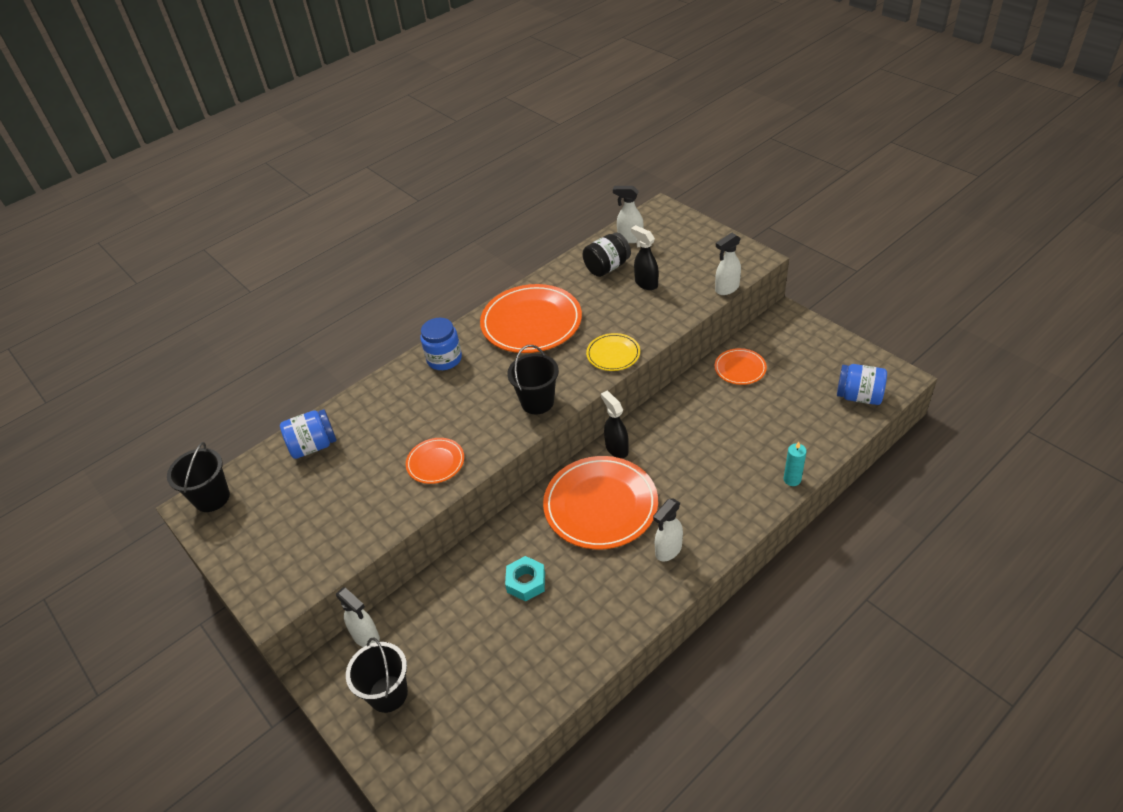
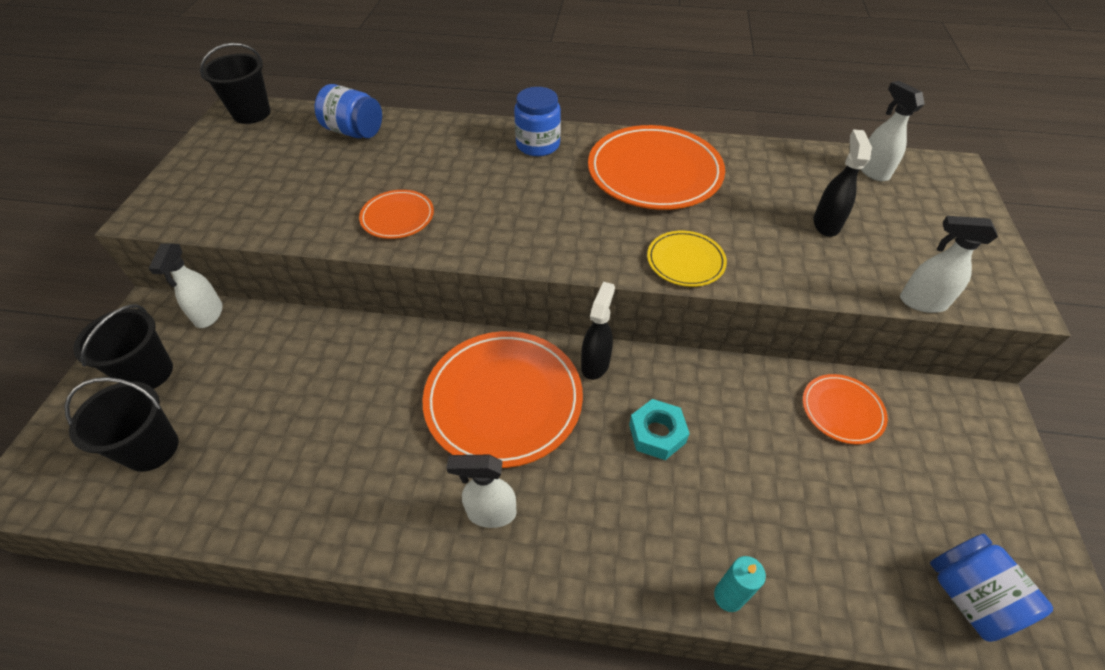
camera: 45 degrees right, 5 degrees up
(526, 582) = (350, 398): turquoise nut -> turquoise nut (657, 433)
(537, 402) = (549, 242): black bucket -> black bucket (152, 448)
(607, 267) = (805, 180): black jar -> none

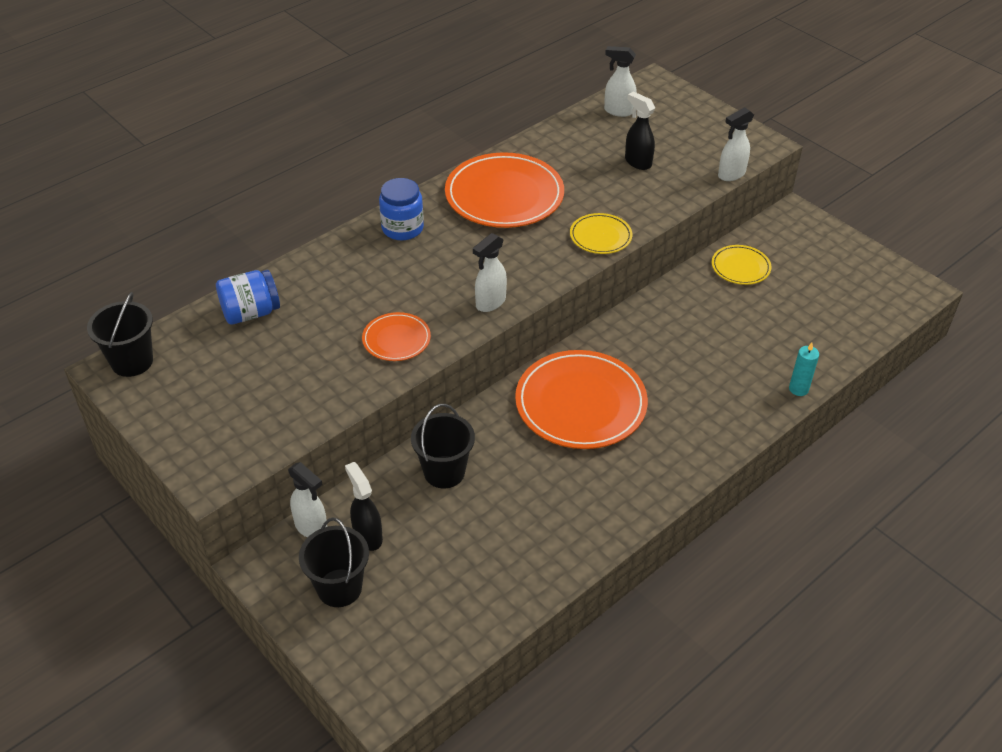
camera: 50 degrees left, 5 degrees down
(152, 448) = (426, 610): black bucket -> black bucket (444, 472)
(490, 513) = (658, 455): white spray bottle -> white spray bottle (490, 303)
(595, 363) = (598, 344): black spray bottle -> black spray bottle (367, 536)
(657, 433) = (678, 351): turquoise nut -> none
(842, 410) = (740, 267): orange plate -> yellow plate
(968, 596) = (875, 306): blue jar -> none

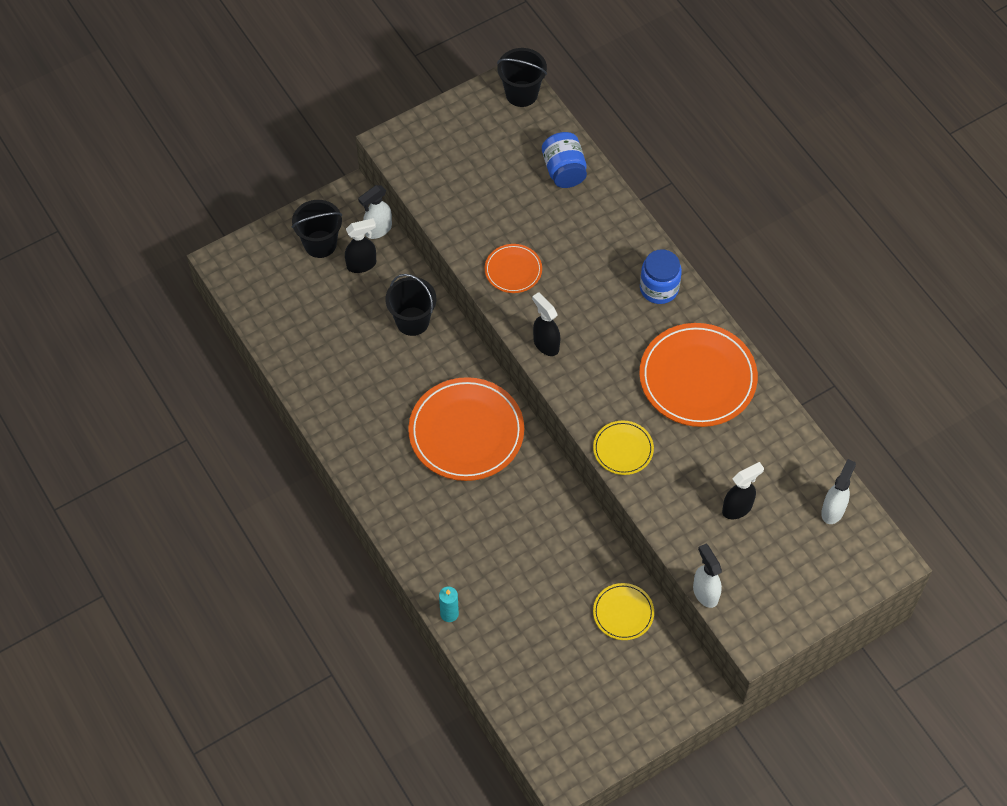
camera: 100 degrees right, 15 degrees up
(490, 303) = (546, 344): white spray bottle -> black spray bottle

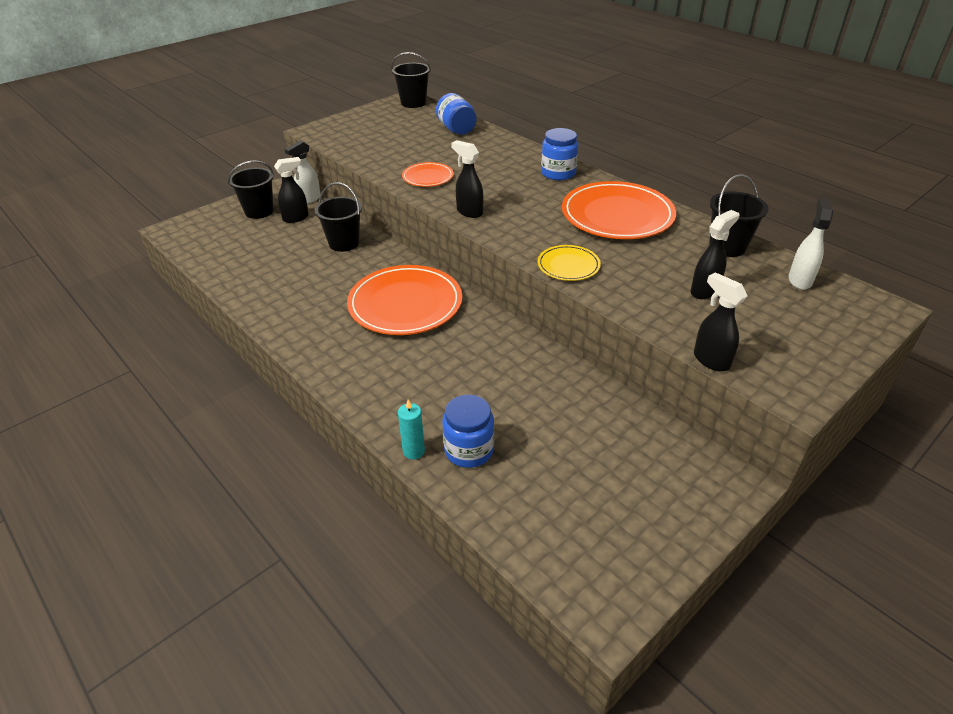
camera: 10 degrees left, 20 degrees down
(495, 621) = (469, 450): none -> blue jar
(623, 613) = (611, 420): yellow plate -> none
(705, 592) = (710, 360): white spray bottle -> black spray bottle
(788, 449) = (727, 247): none -> black bucket

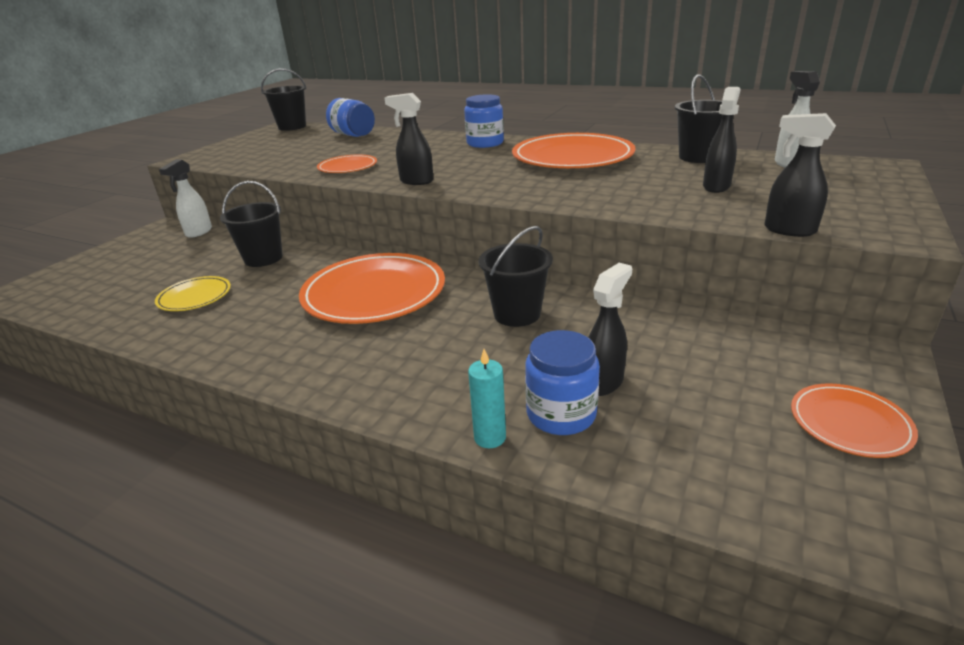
camera: 20 degrees left, 10 degrees down
(259, 211) = (136, 253): black bucket -> black bucket (517, 314)
(296, 218) = (189, 250): black spray bottle -> black spray bottle (604, 382)
(568, 265) = (562, 196): yellow plate -> yellow plate (195, 297)
(656, 525) = (849, 423): none -> orange plate

